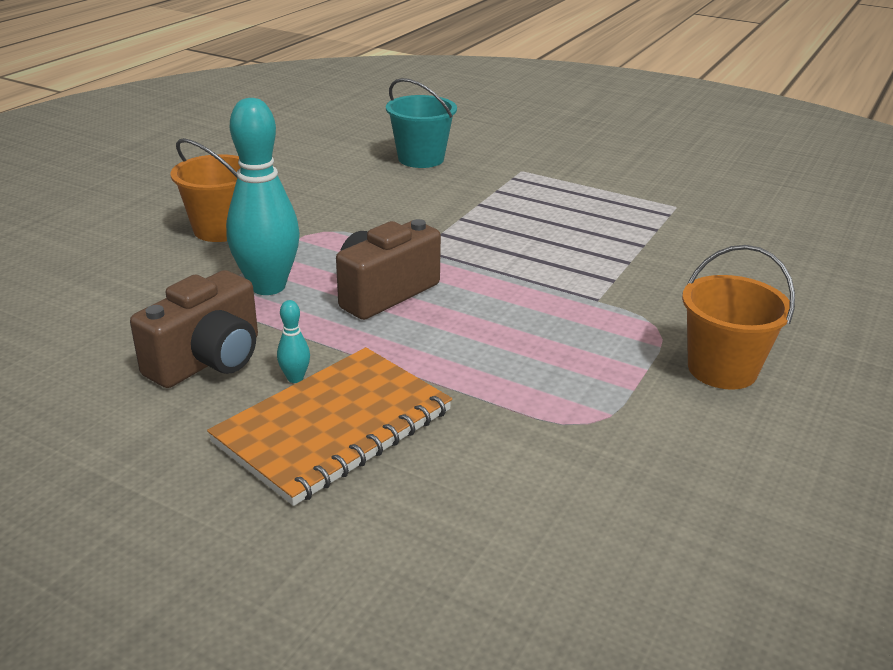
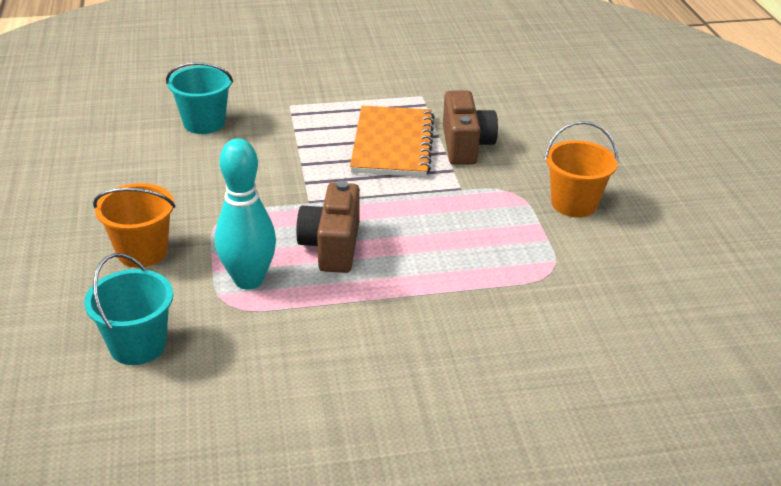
camera: 40 degrees left, 5 degrees up
(107, 293) = (138, 345): none -> turquoise bucket
(208, 360) = (291, 353): brown camera -> brown camera (465, 145)
(295, 378) = (363, 334): turquoise bowling pin -> none
(334, 427) = (429, 351): orange notebook -> orange notebook (393, 144)

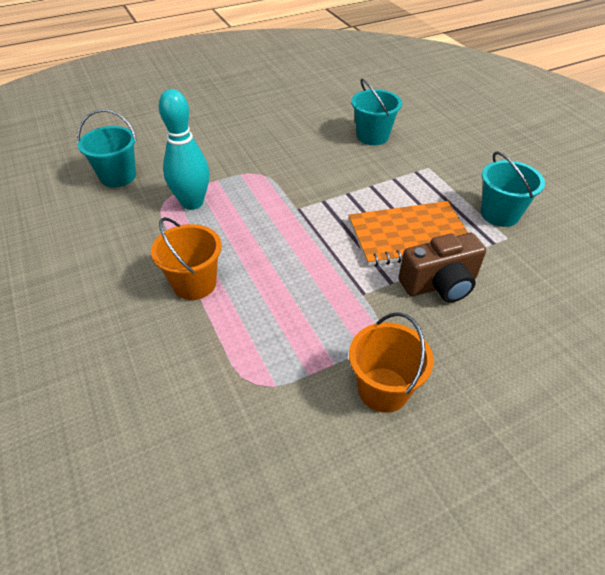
camera: 75 degrees right, 10 degrees up
(142, 252) = (209, 153): orange bucket -> orange bucket (194, 284)
(332, 246) = (245, 233): brown camera -> none
(387, 89) = (499, 214): none -> turquoise bucket

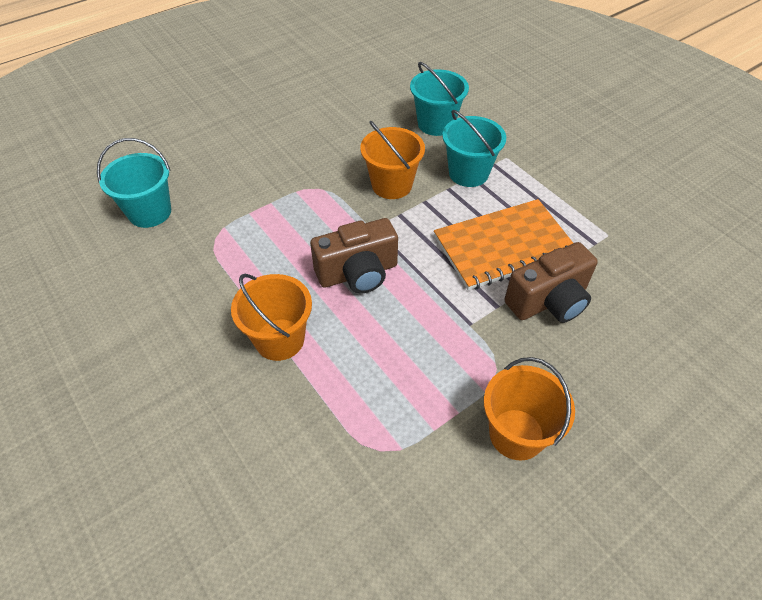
camera: 10 degrees left, 5 degrees up
(192, 203) = (249, 236): turquoise bowling pin -> none
(275, 241) = (358, 273): none -> brown camera
(322, 178) = (392, 185): none -> orange bucket
(499, 214) = (594, 207): turquoise bucket -> turquoise bucket (468, 173)

